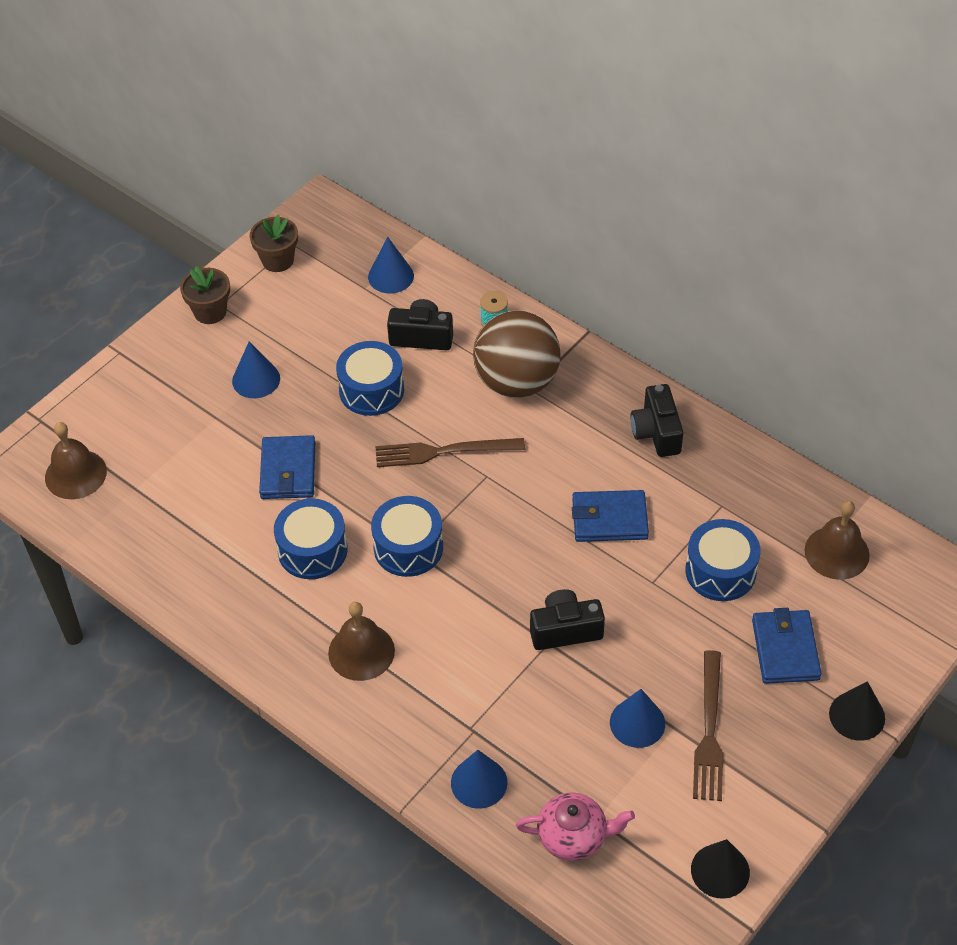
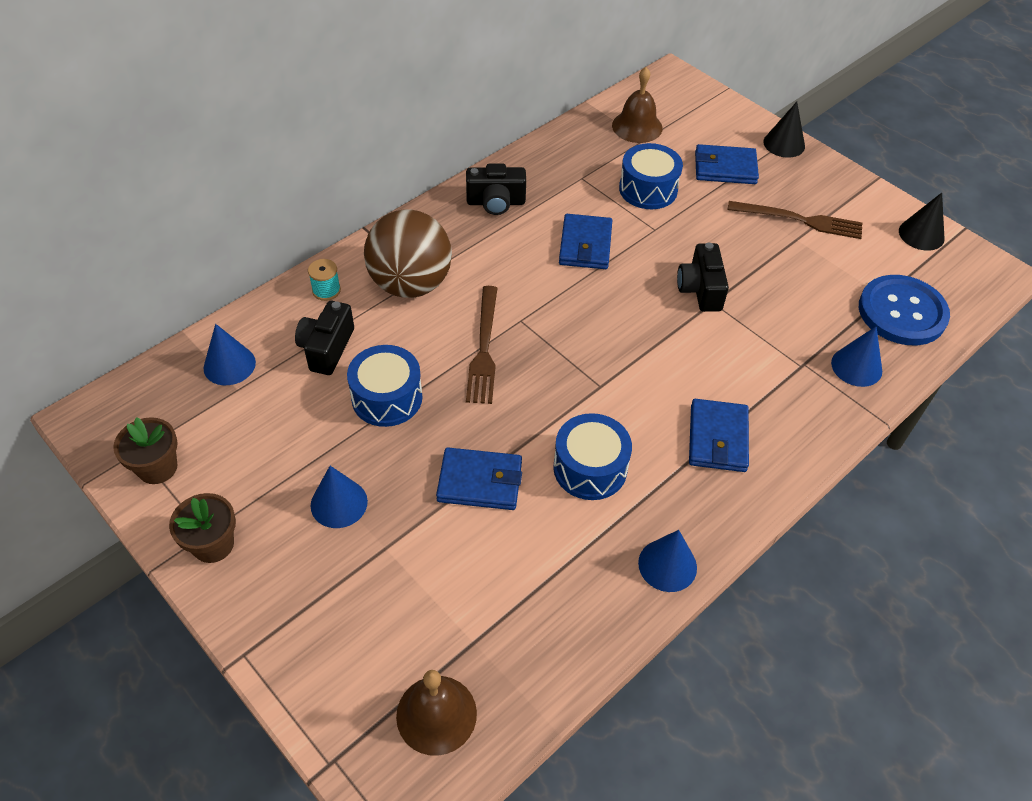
camera: 85 degrees left, 0 degrees up
(361, 651) = (717, 438): brown bell -> blue wallet
(408, 547) = (597, 388): blue drum -> none
(573, 836) = (902, 312): pink teapot -> blue button
(637, 723) = (793, 259): blue cone -> blue cone (667, 565)

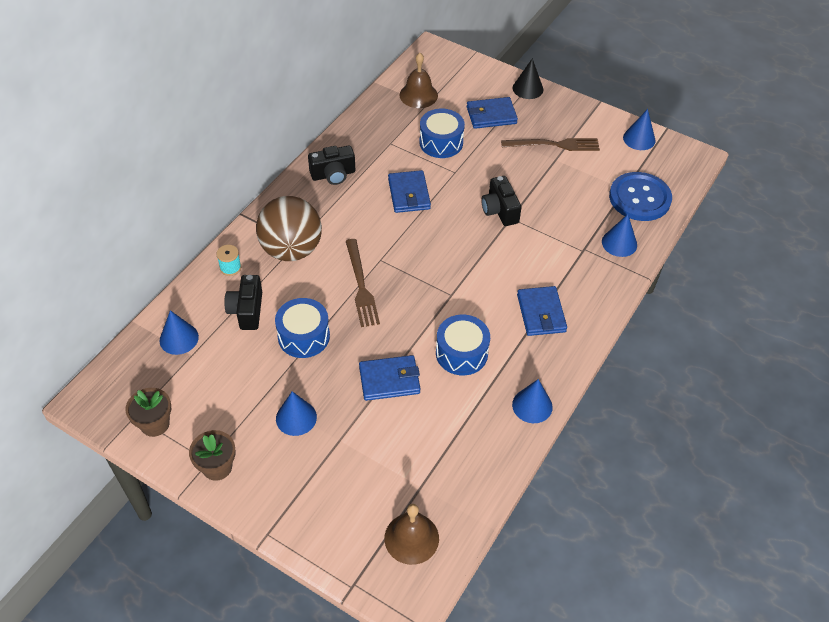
camera: 15 degrees left, 0 degrees up
(921, 234) = (639, 139): black cone -> blue cone

